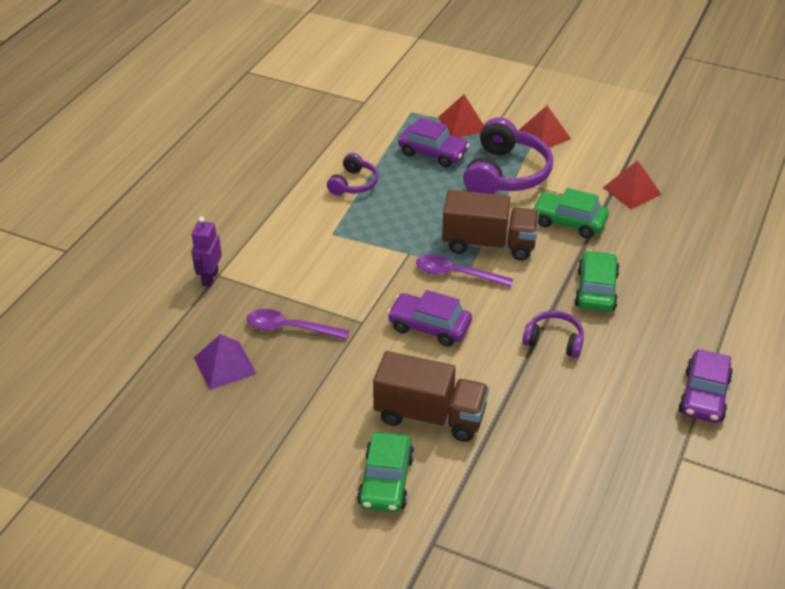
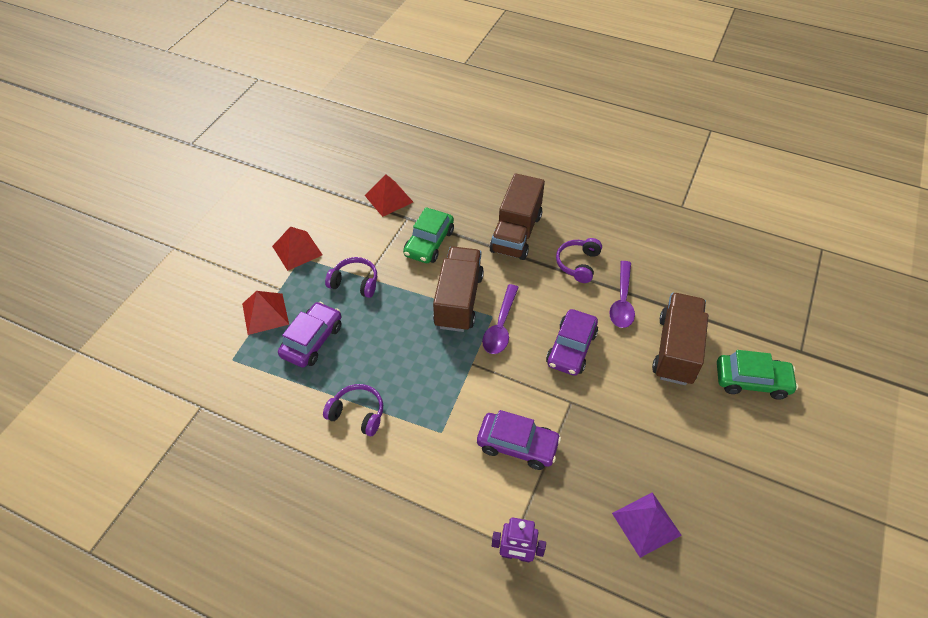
camera: 90 degrees left, 10 degrees up
(290, 328) = (586, 465): purple spoon -> purple spoon (622, 301)
(505, 174) = (355, 282): purple headphones -> purple headphones, size x0.54
(596, 290) = (516, 233): green car -> brown truck
(704, 395) = (622, 187): purple car -> purple car (517, 445)

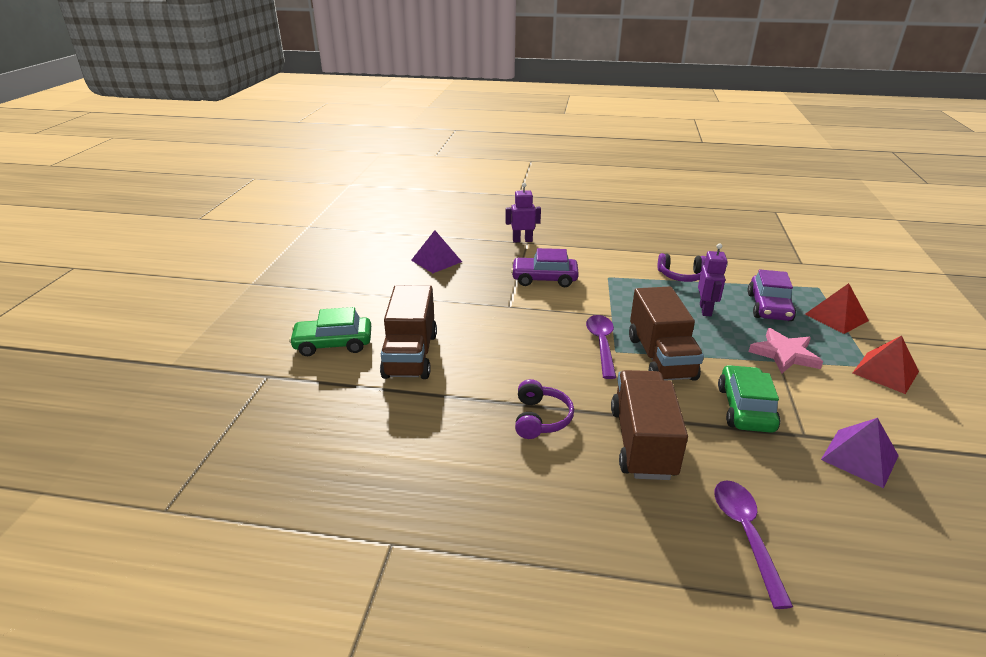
camera: 165 degrees right, 20 degrees down
(355, 282) = (784, 354): purple headphones -> pink star
(376, 350) = (705, 310): none -> purple robot
(388, 198) = (859, 457): red pyramid -> purple pyramid
(571, 348) = (521, 339): purple car -> none
(622, 301) = (475, 387): purple spoon -> purple spoon (745, 534)

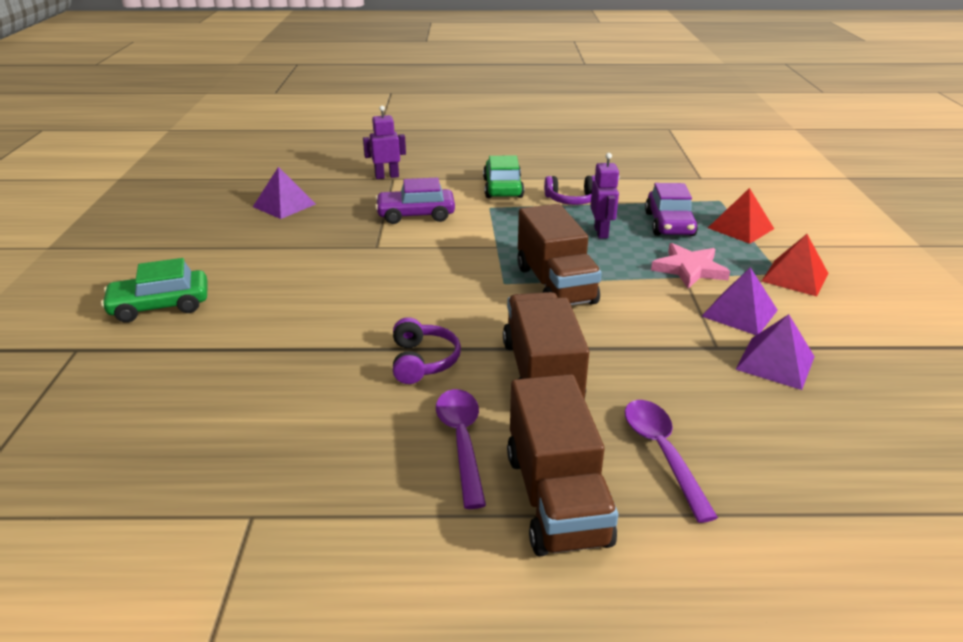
camera: 10 degrees left, 0 degrees up
(410, 355) = (260, 309): brown truck -> brown truck (556, 498)
(601, 344) = (487, 277): purple spoon -> purple spoon (462, 441)
(745, 408) = (652, 327): green car -> green car (503, 188)
(828, 403) = (739, 313): none -> purple pyramid

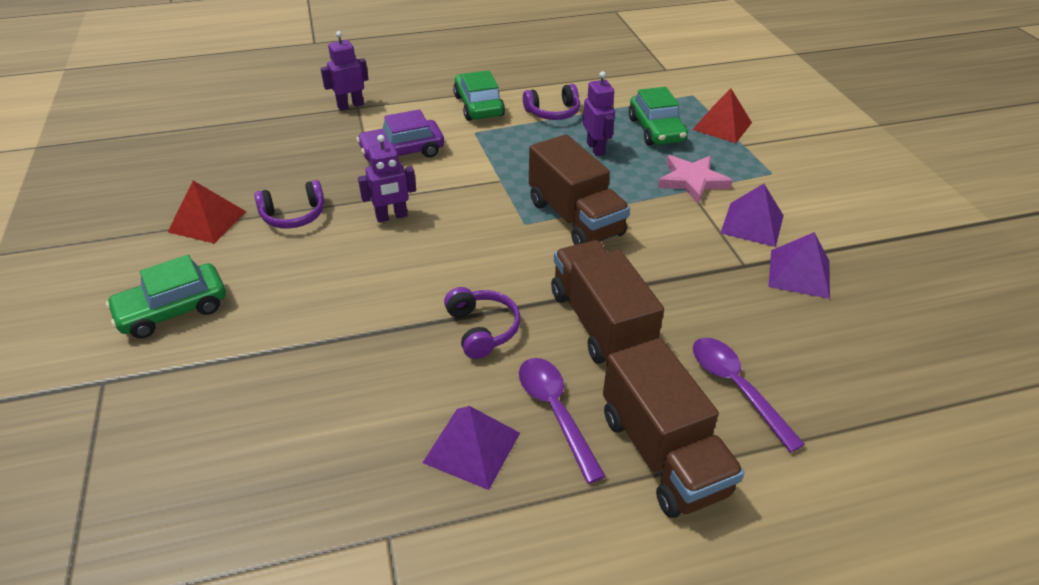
camera: 15 degrees left, 10 degrees up
(284, 205) = (253, 158): purple pyramid -> purple pyramid (472, 447)
(297, 250) = (294, 215): none -> purple headphones
(382, 262) = (391, 216): none -> purple robot
(669, 224) = (656, 130): purple car -> green car
(795, 277) = (787, 176): red pyramid -> red pyramid (207, 221)

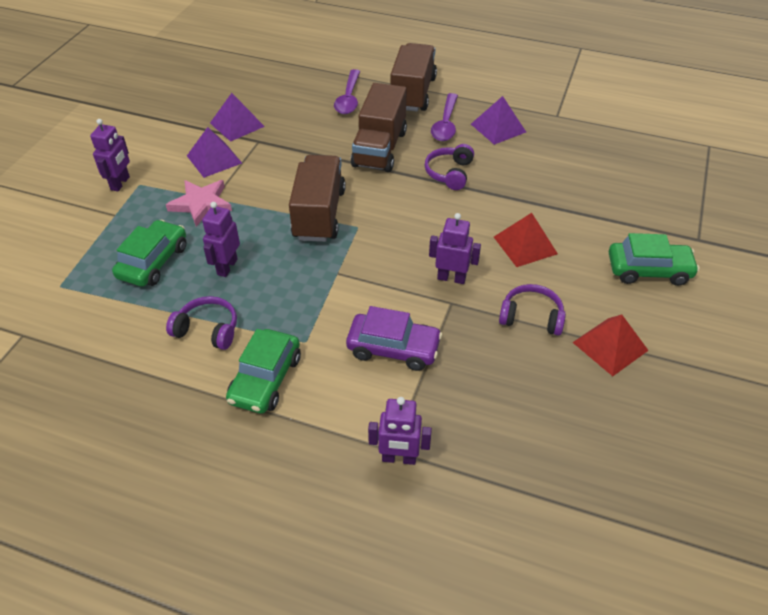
camera: 145 degrees left, 5 degrees up
(722, 126) = (98, 239): red pyramid -> red pyramid (525, 245)
(787, 166) = (120, 183): none -> purple robot

